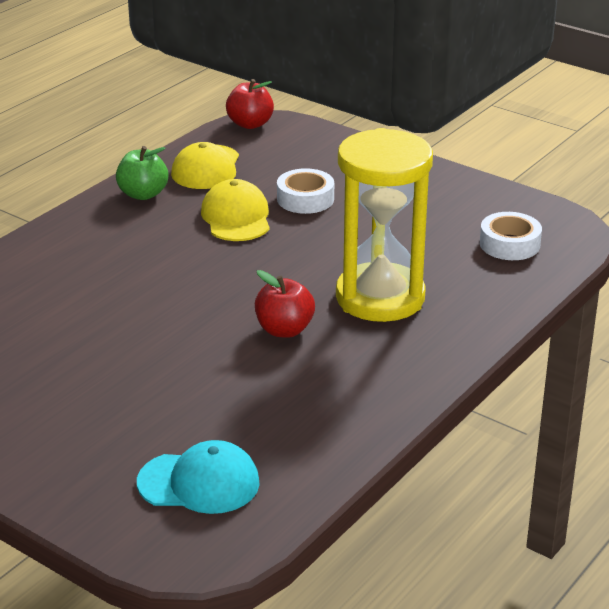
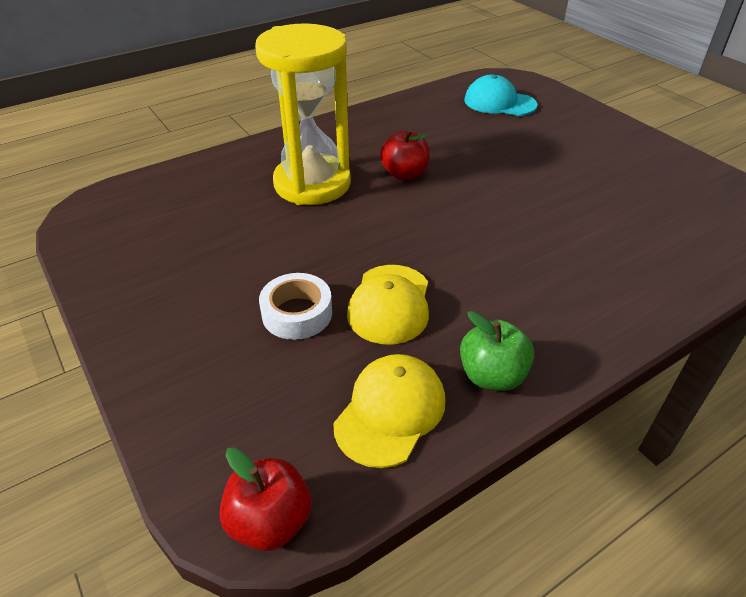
camera: 160 degrees left, 10 degrees up
(509, 244) = (157, 208): white tape -> none

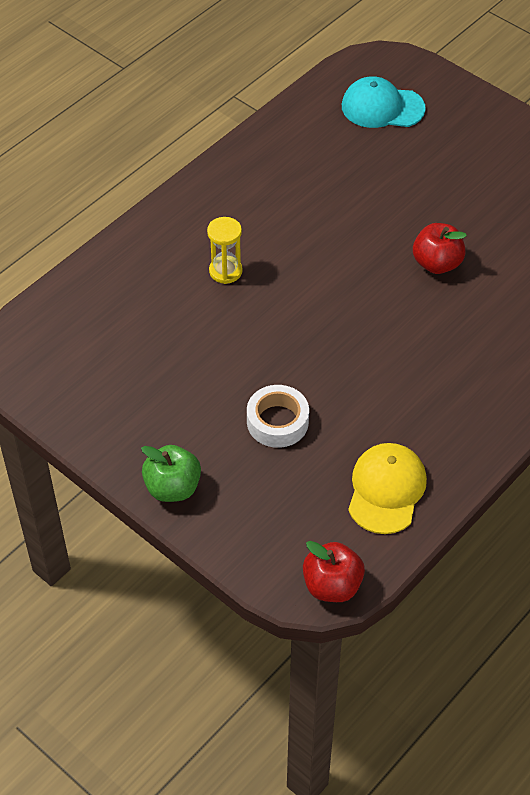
camera: 15 degrees left, 10 degrees up
(312, 184) = (225, 271): yellow hourglass -> yellow hourglass, size x0.42
(390, 304) = (352, 395): yellow cap -> none
(404, 174) = (314, 239): red apple -> red apple (437, 263)
(492, 376) = (454, 443): green apple -> green apple (172, 487)

